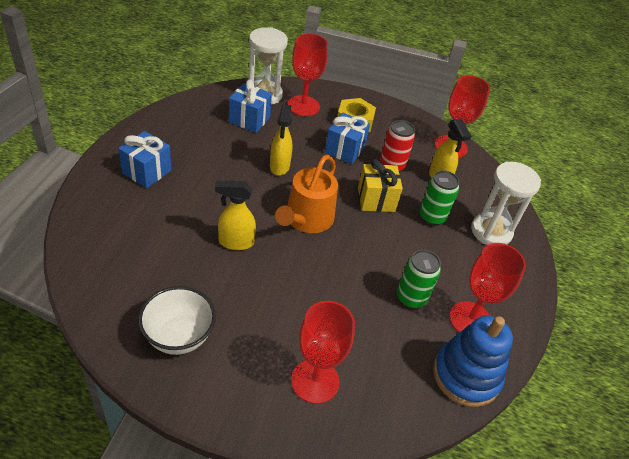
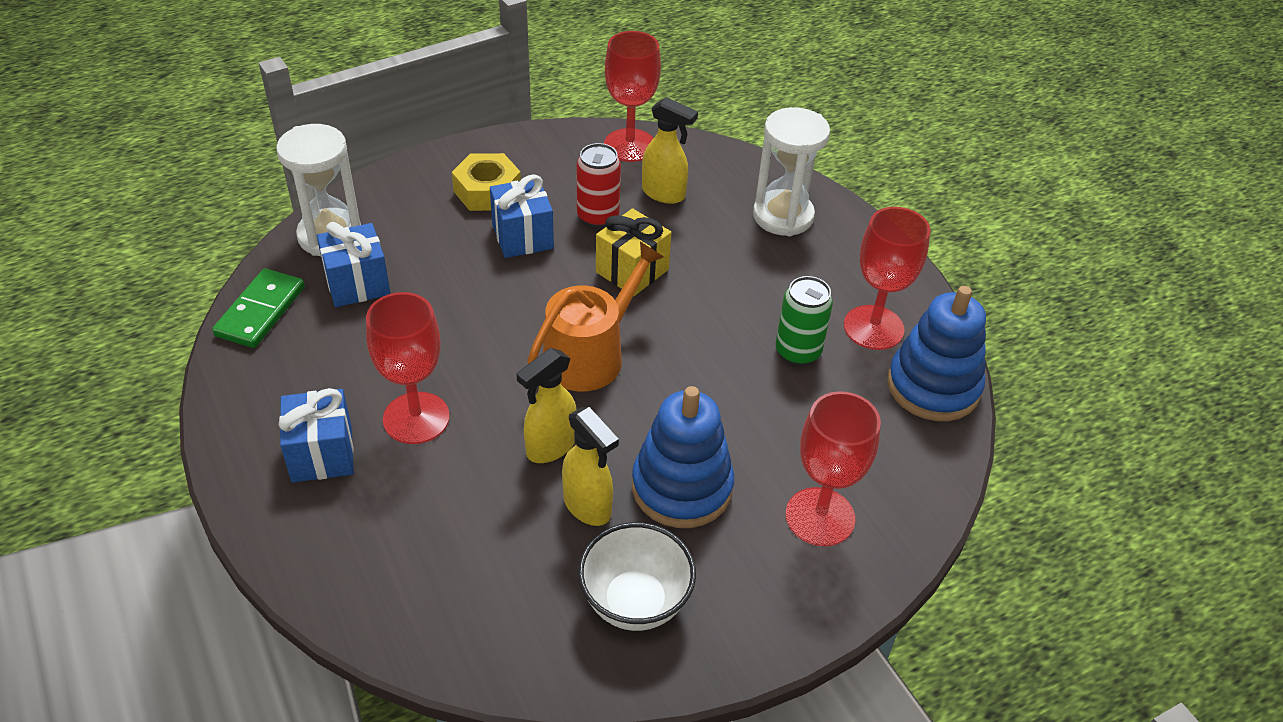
camera: 40 degrees left, 0 degrees up
(199, 104) = (261, 311): none -> green domino
(268, 308) = (682, 487): none -> blue stacking toy
(279, 166) = (476, 316): yellow spray bottle -> yellow spray bottle (588, 507)
(303, 106) = (400, 215): red goblet -> red goblet (416, 418)
(306, 219) = (590, 355): orange watering can -> orange watering can turned 120 degrees counterclockwise
(432, 217) = (710, 245): green can -> none

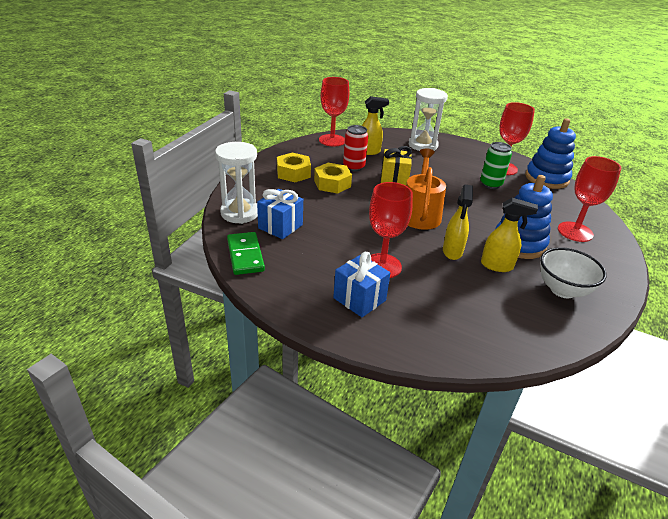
camera: 35 degrees left, 10 degrees down
(522, 236) = (332, 184): blue gift -> yellow nut

